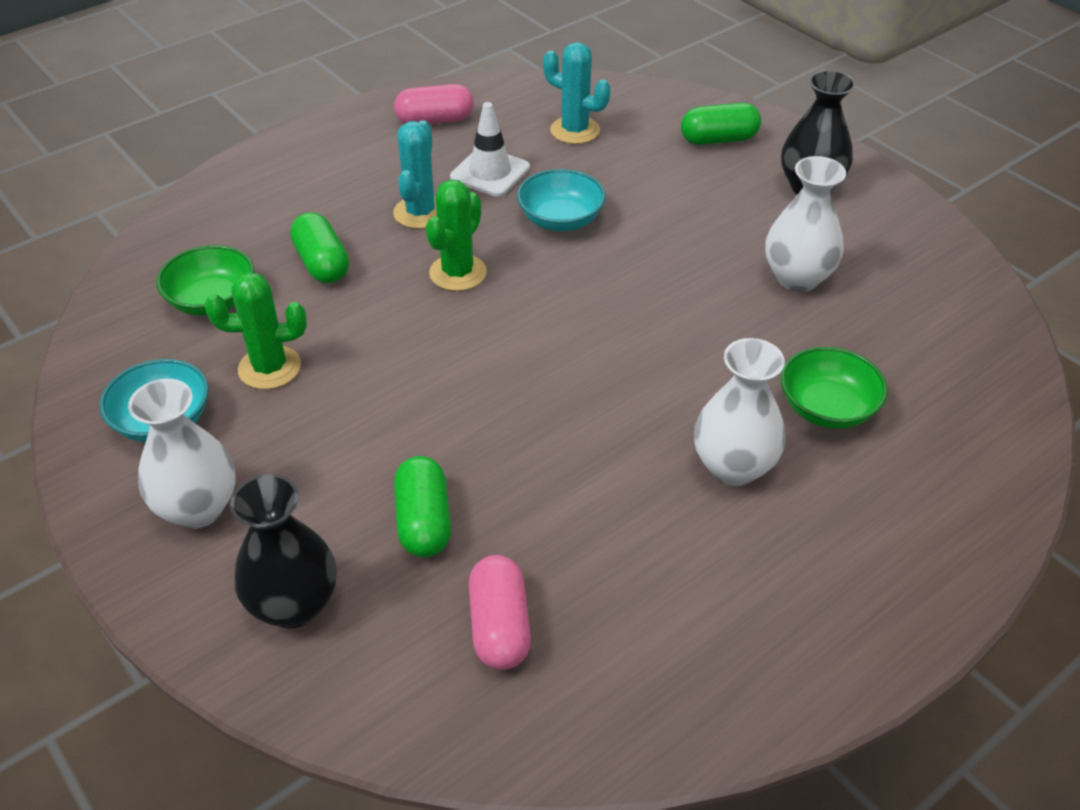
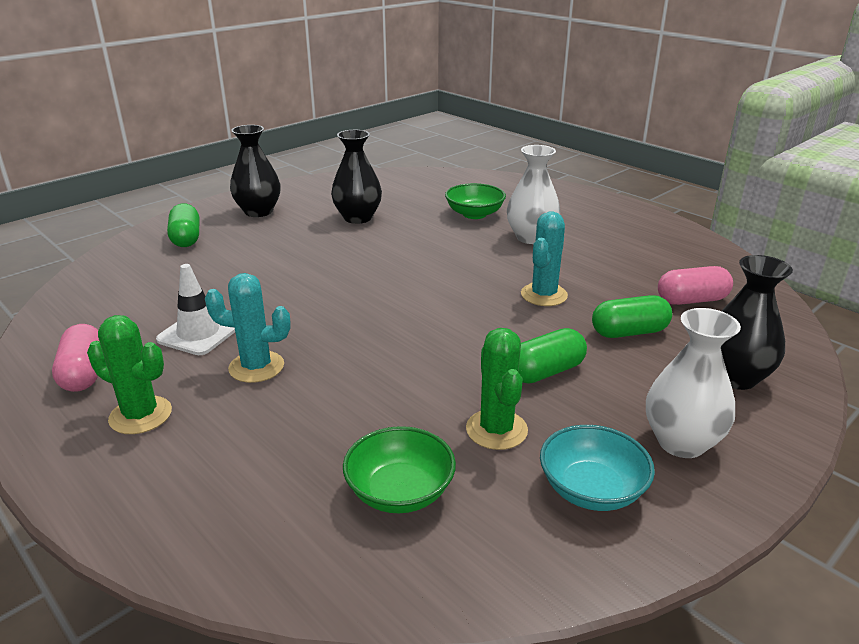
camera: 95 degrees left, 15 degrees down
(322, 264) = (335, 419): green capsule -> green capsule (545, 372)
(458, 273) = (351, 339): green cactus -> green cactus (140, 415)
(560, 220) = (281, 297): turquoise bowl -> none
(575, 130) = (144, 295): turquoise cactus -> turquoise cactus (544, 295)
(797, 278) = (358, 218): white vase -> black vase

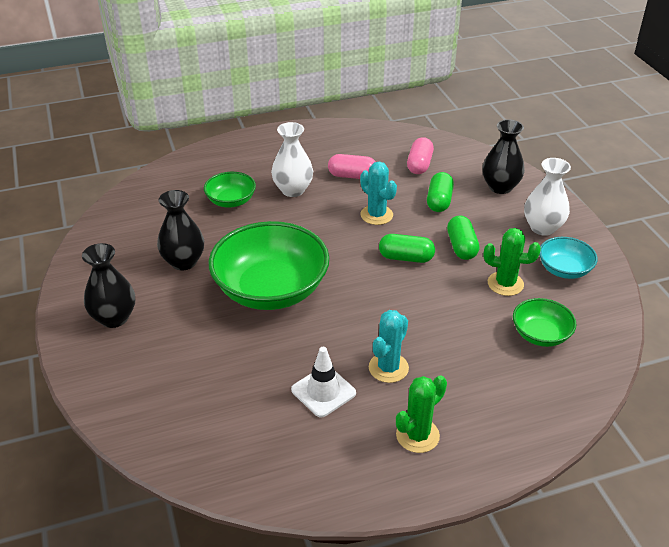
camera: 65 degrees left, 10 degrees up
(84, 373) = (344, 464): pink capsule -> pink capsule (352, 176)
(186, 238) = (135, 376): green capsule -> green capsule (406, 257)
(348, 266) = (271, 289): none -> green bowl

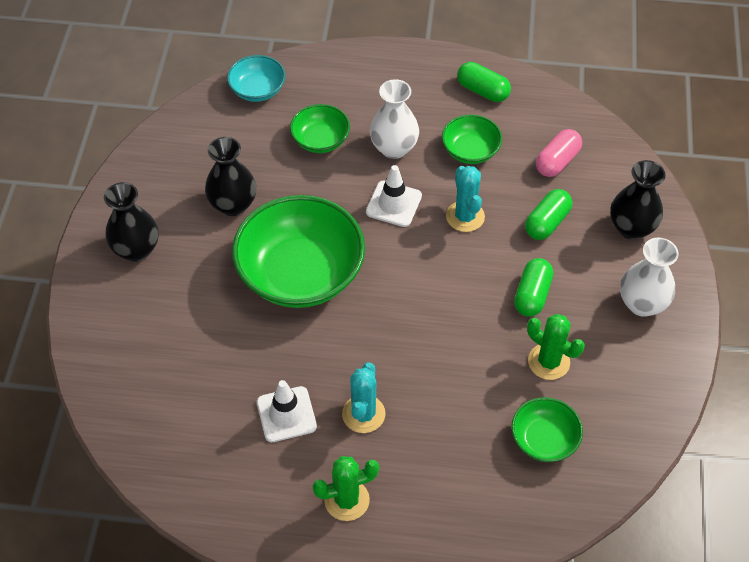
camera: 25 degrees right, 15 degrees up
(316, 223) = (393, 204): none -> white traffic cone
(352, 176) = (470, 151): pink capsule -> green bowl
(388, 368) = (363, 414): turquoise cactus -> turquoise cactus turned 45 degrees counterclockwise
(406, 257) = (462, 286): green capsule -> green capsule (482, 90)
(564, 269) = (627, 369): turquoise bowl -> turquoise bowl (257, 90)

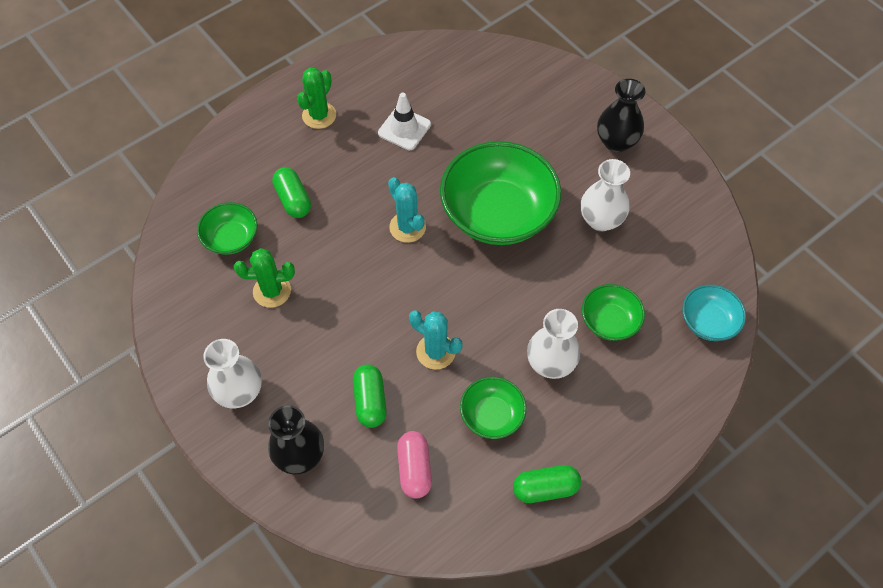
camera: 135 degrees right, 5 degrees up
(233, 205) = (601, 220): black vase -> white vase
(363, 414) = (359, 164): turquoise cactus -> turquoise cactus (407, 227)
(393, 204) = (497, 316): white traffic cone -> none
(532, 295) = (327, 330): green capsule -> green capsule (293, 200)

